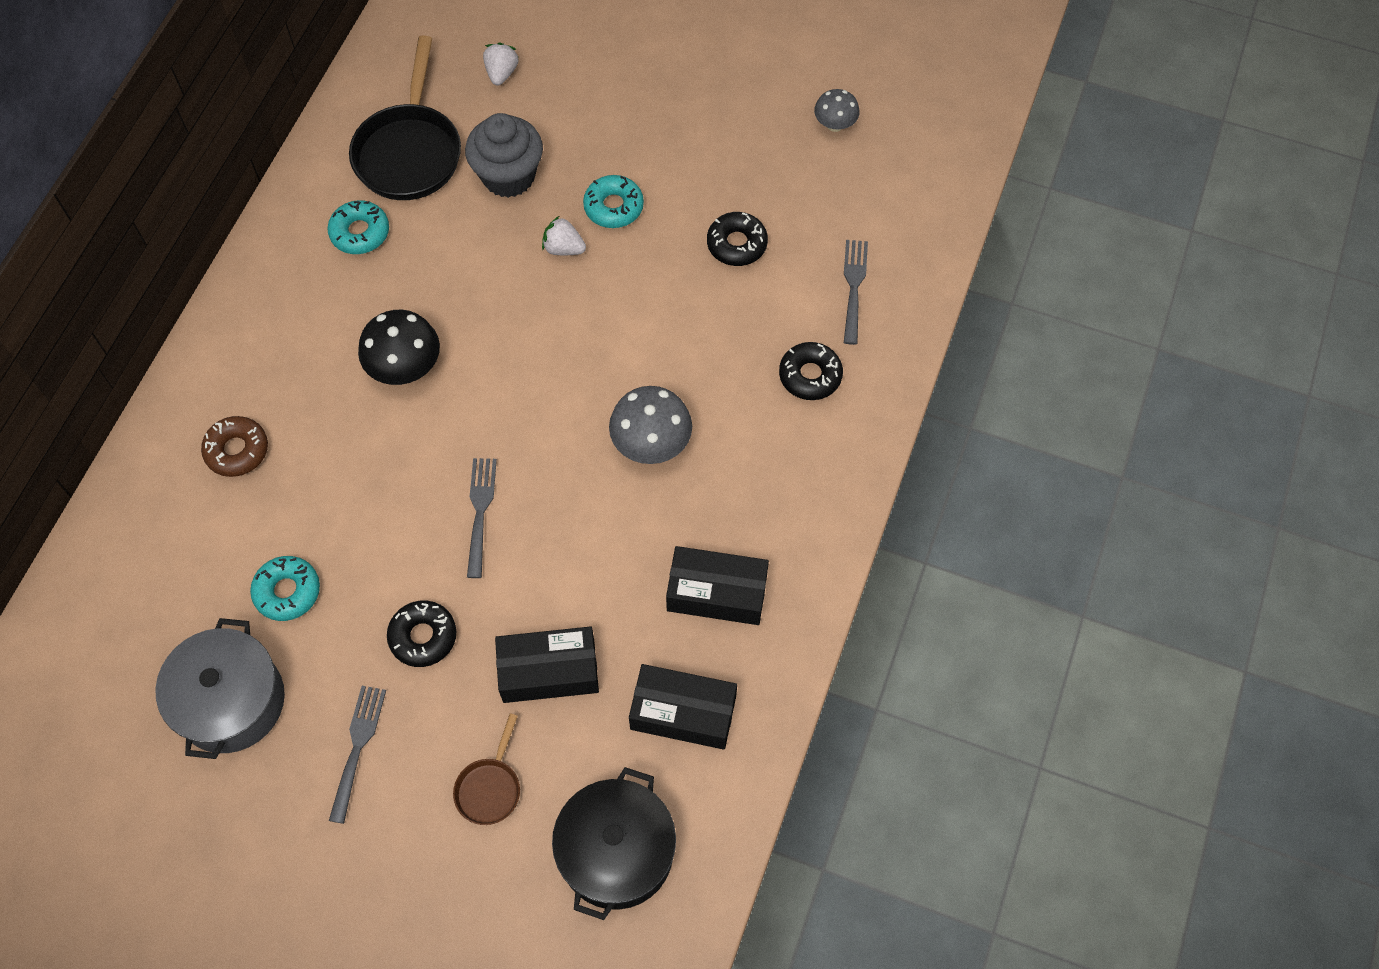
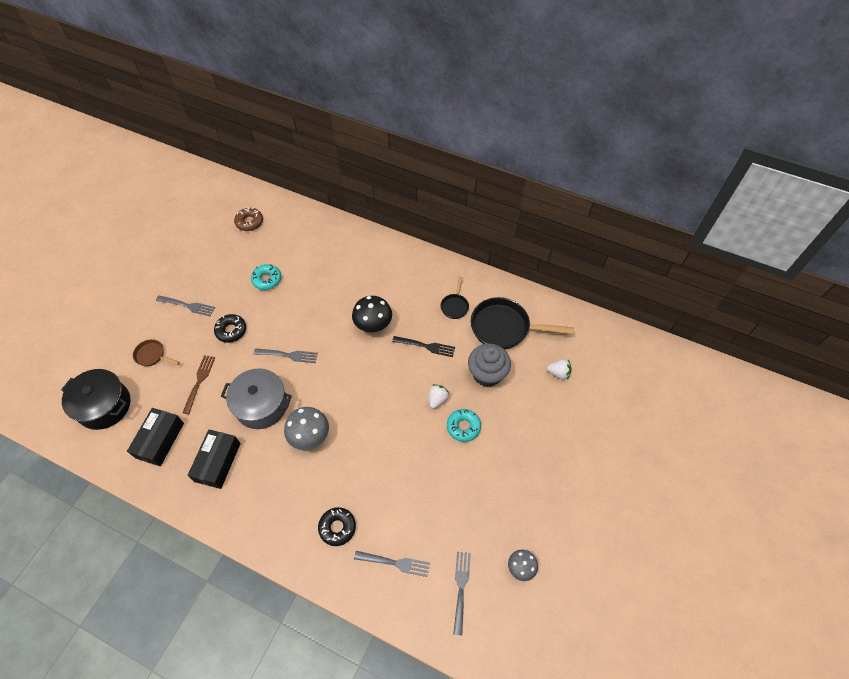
camera: 95 degrees right, 5 degrees down
(231, 701) = (222, 261): grey pot -> grey pot (261, 405)
(237, 450) = (340, 260): brown donut -> brown donut (249, 222)
(360, 232) = (455, 306): turquoise donut -> black pan
(453, 274) = (426, 346): none -> black fork
(549, 671) = (199, 381): black box -> brown fork
(737, 244) = (432, 494): black donut -> none
(877, 198) = (461, 588): none -> grey fork

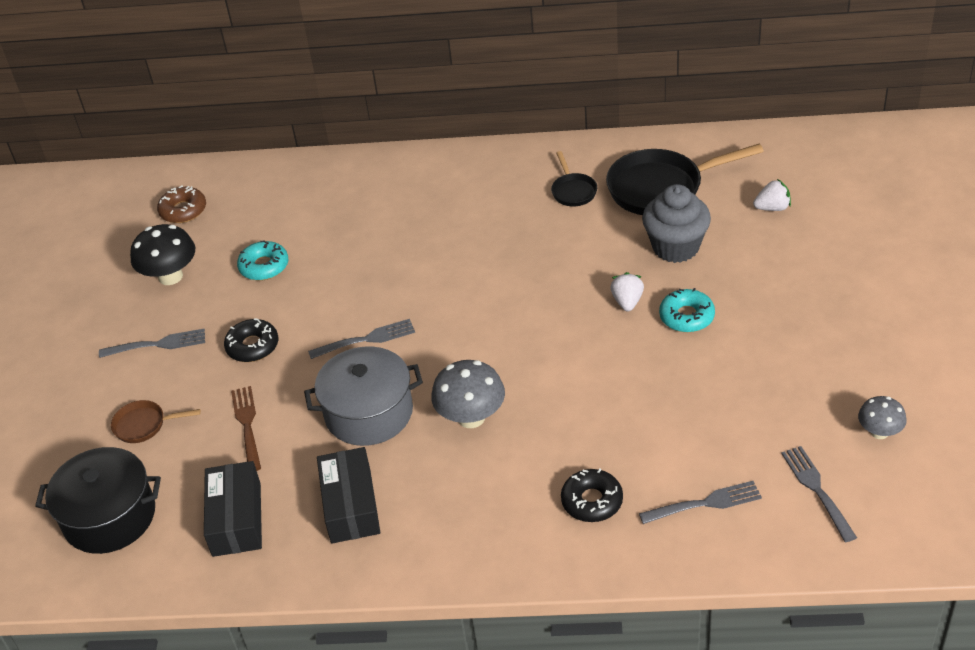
camera: 20 degrees left, 15 degrees down
(373, 325) = (469, 256): black mushroom -> black mushroom (170, 276)
(426, 346) = (566, 250): black fork -> none

